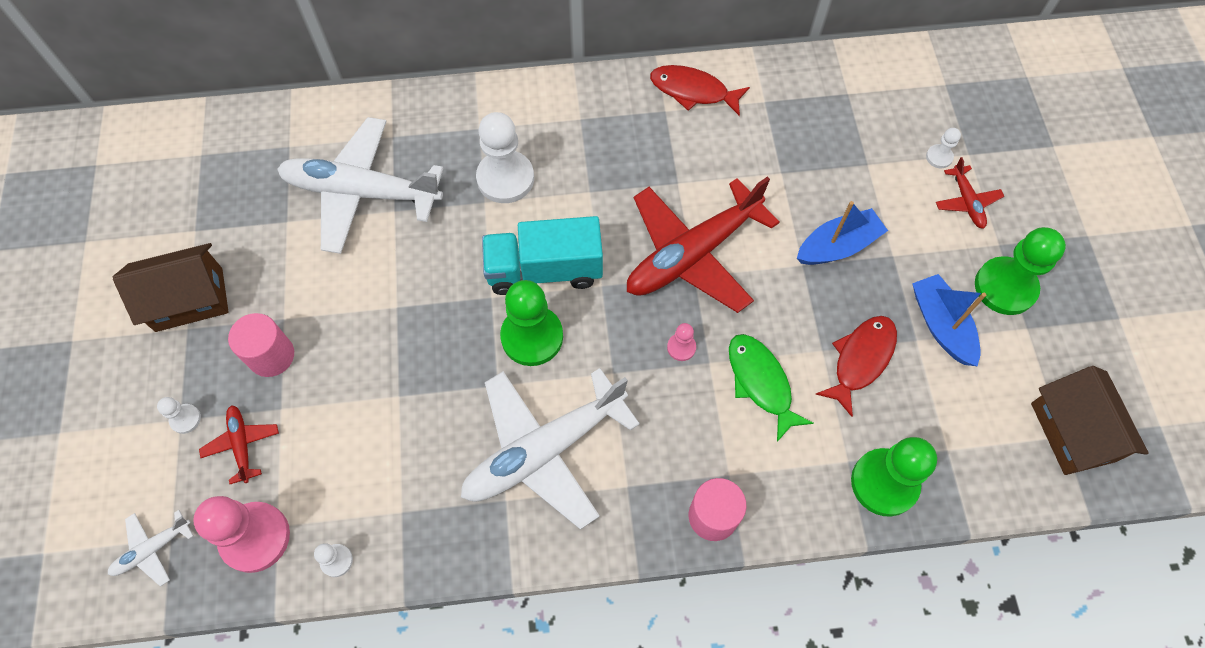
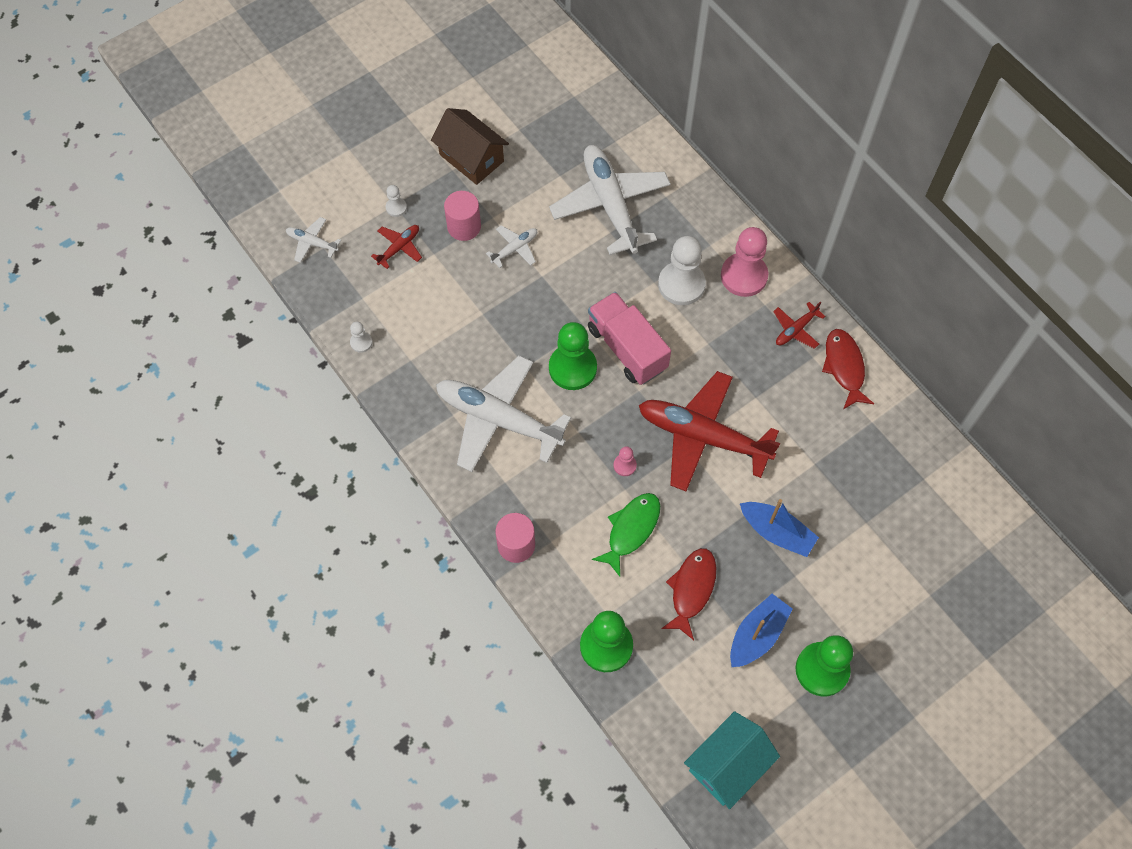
camera: 60 degrees right, 0 degrees up
(255, 537) = (349, 291): pink pawn -> pink pawn (744, 276)
(341, 316) = (515, 248): none -> white plane
(544, 270) = (627, 348): turquoise truck -> pink truck
(860, 360) = (691, 589): red fish -> red fish turned 75 degrees counterclockwise
(939, 157) = (910, 573): white pawn -> none
(966, 202) = (882, 610): red plane -> red plane (796, 329)
(1072, 432) = (728, 765): brown house -> turquoise house

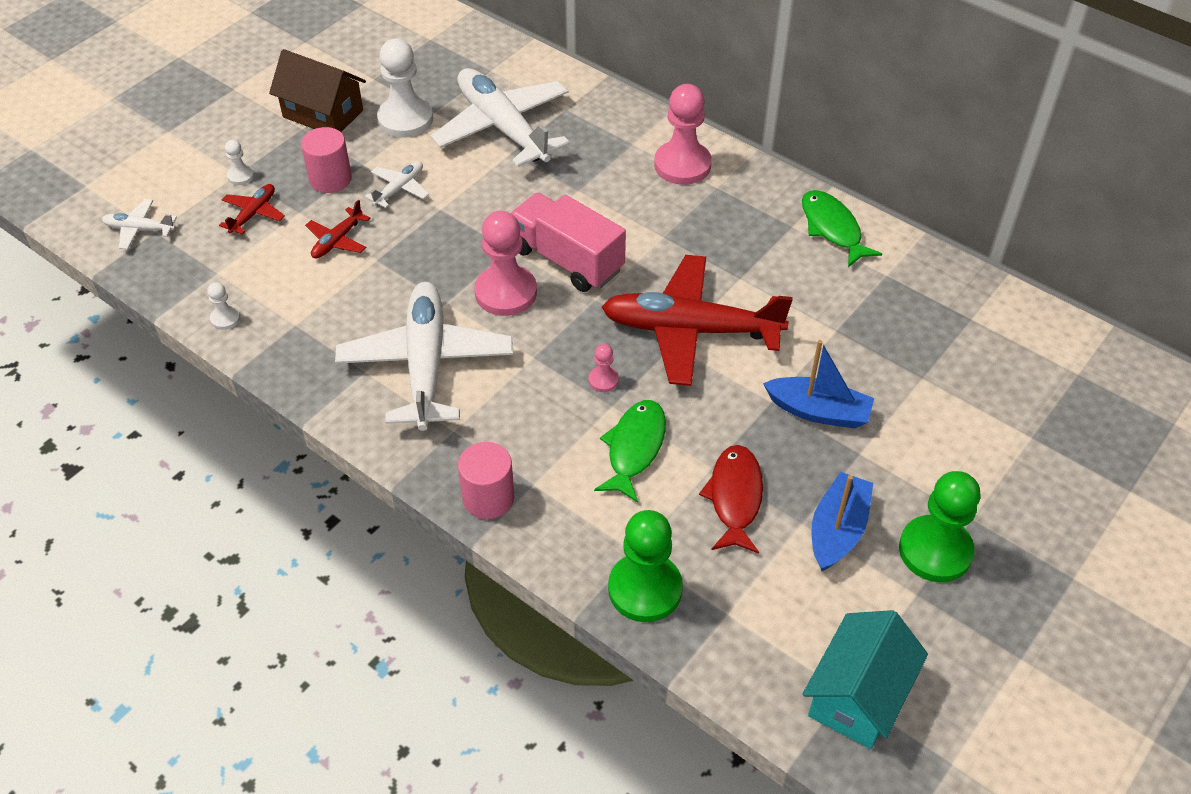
camera: 15 degrees left, 15 degrees down
(498, 419) = (426, 364): white plane -> white plane turned 75 degrees clockwise
(572, 368) = (506, 292): green pawn -> pink pawn
(681, 284) = (612, 186): white pawn -> white pawn (405, 119)
(796, 329) = (762, 204): red plane -> red plane (337, 241)
(844, 367) = (832, 228): red fish -> green fish

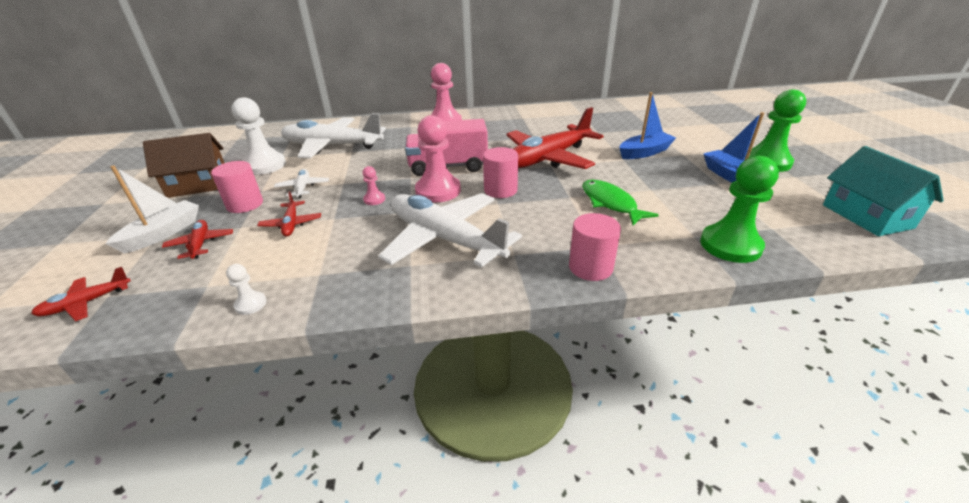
camera: 45 degrees left, 15 degrees down
(139, 229) = (86, 303): white plane -> red plane
(240, 176) = (163, 233): white pawn -> white boat
(563, 340) = (500, 190): none -> pink cylinder
(603, 380) = (547, 191): pink pawn -> pink pawn (374, 199)
(735, 498) = (681, 192): red fish -> none
(832, 228) = (538, 112): green fish -> none

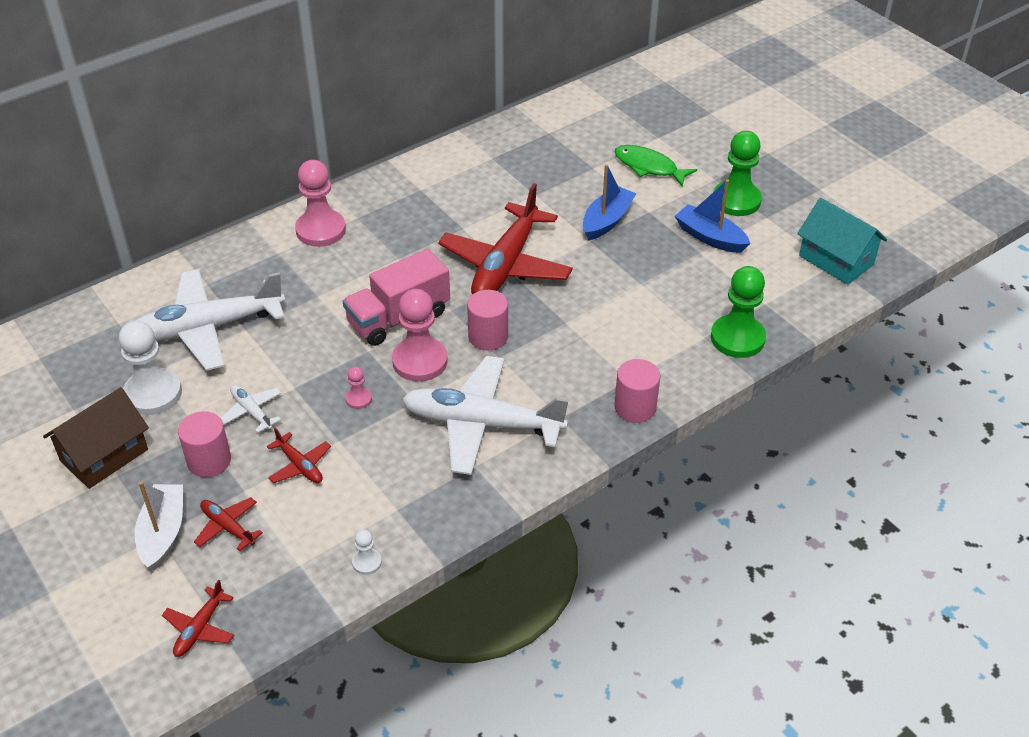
camera: 30 degrees left, 10 degrees up
(610, 203) = (611, 318): green fish -> green fish (649, 167)

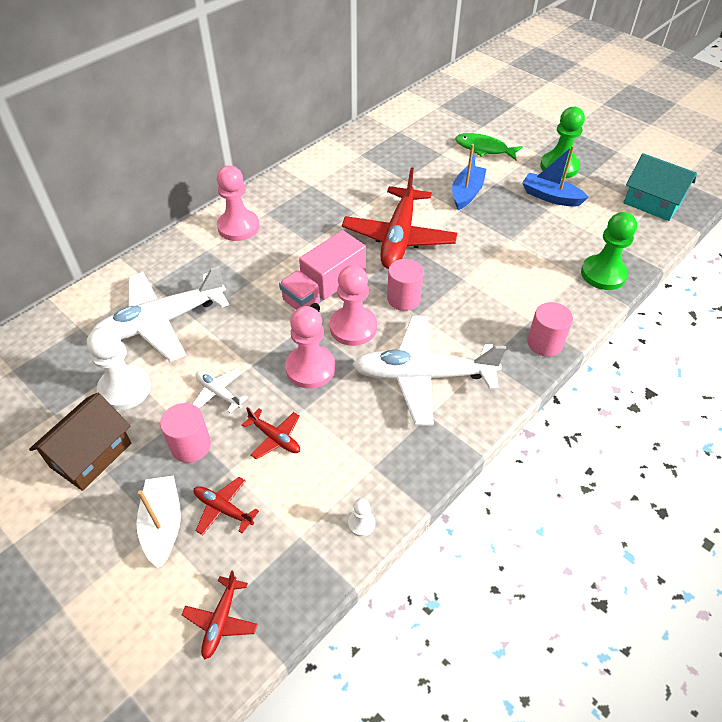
camera: 10 degrees left, 5 degrees up
(358, 399) = (310, 368): pink pawn -> pink pawn, size x2.17

